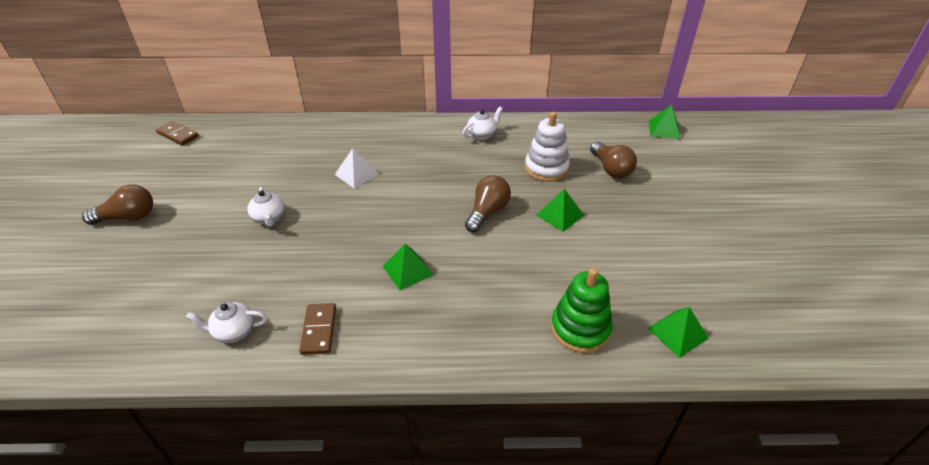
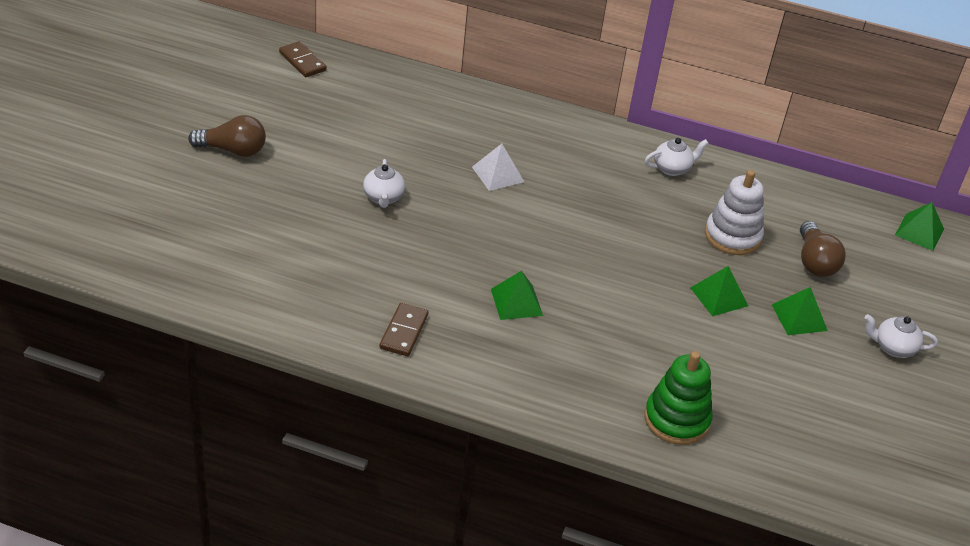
camera: 15 degrees right, 0 degrees up
(233, 332) = (319, 306): white teapot -> white teapot (893, 348)
(487, 212) = (633, 267): brown light bulb -> none
(677, 333) = (781, 458): green pyramid -> green pyramid (799, 317)

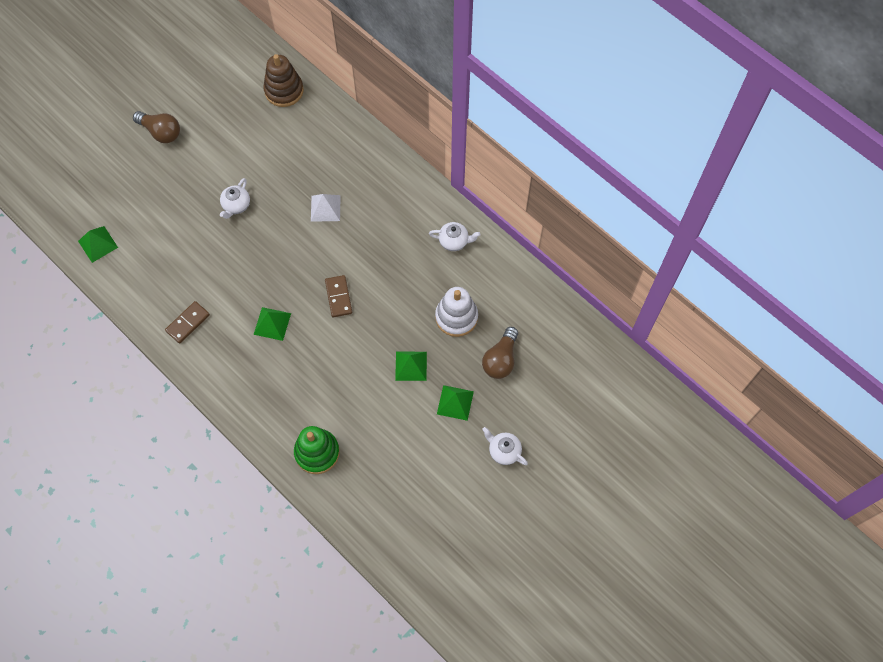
camera: 30 degrees right, 25 degrees up
(302, 61) = (250, 59): brown domino -> brown domino (338, 297)
(366, 80) = (284, 90): none -> brown stacking toy
(919, 232) = (600, 359): green pyramid -> green pyramid (98, 244)

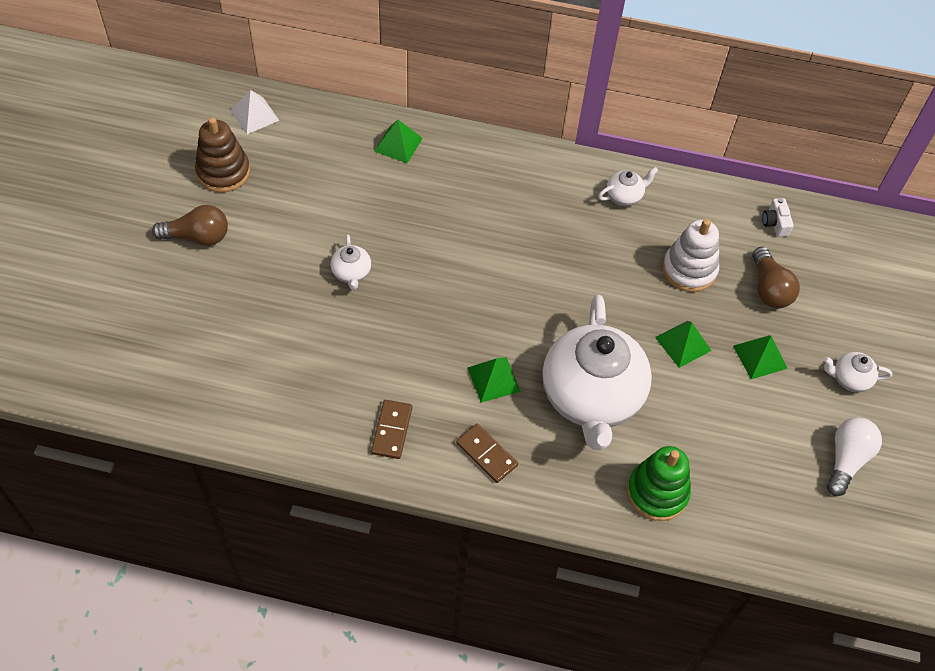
camera: 35 degrees left, 10 degrees down
(98, 244) = (208, 398): green pyramid -> green pyramid (398, 144)
(284, 90) = (315, 130): brown stacking toy -> brown stacking toy (223, 172)
(323, 369) = (591, 397): none -> white teapot
(325, 208) = (458, 228): white pyramid -> white pyramid (254, 115)
(338, 297) = (547, 312): brown domino -> brown domino (486, 454)
(455, 501) = (846, 460): none -> white light bulb
(545, 315) = (775, 223): none -> white camera

